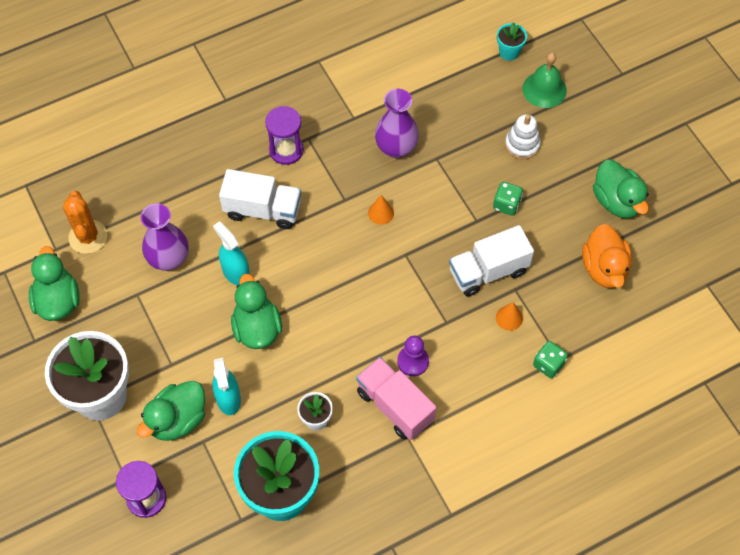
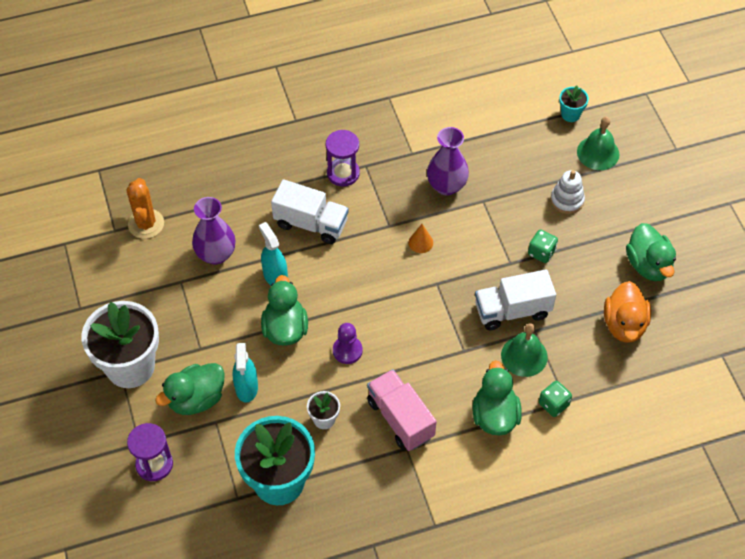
camera: 10 degrees right, 5 degrees down
(58, 301) = (108, 276): green duck -> green duck (495, 415)
(413, 361) = (425, 381): purple pawn -> purple pawn (347, 350)
(509, 318) = (524, 356): orange cone -> green bell

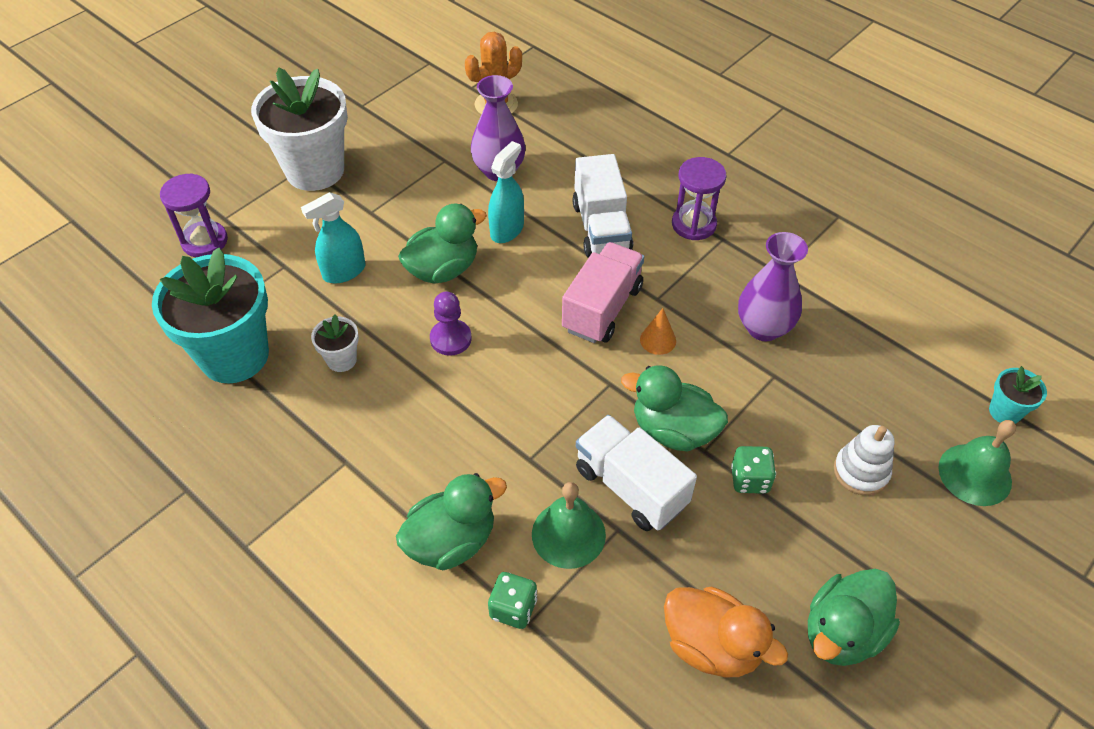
camera: 60 degrees right, 5 degrees down
(196, 399) = (304, 237): green duck -> green duck (673, 430)
(400, 419) = (385, 435): pink truck -> pink truck (602, 308)
(624, 324) = (712, 645): orange duck -> orange duck turned 120 degrees counterclockwise

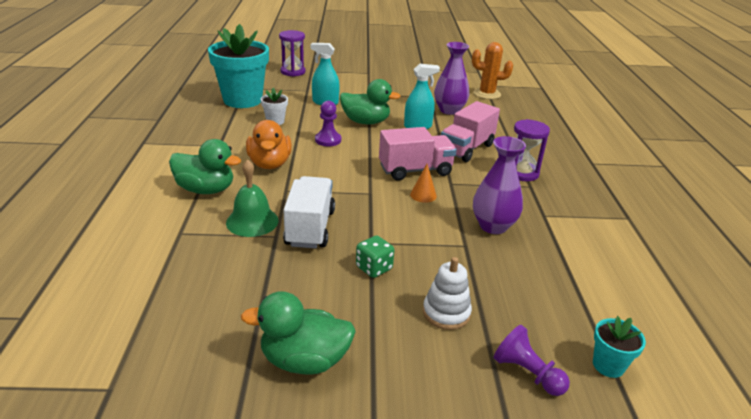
camera: 45 degrees right, 20 degrees down
(315, 170) = (369, 75): white flower pot -> none
(513, 608) = (184, 224): green dice -> none
(601, 228) = (466, 149): white truck -> pink truck
(673, 430) = (369, 226): green duck -> none
(712, 645) = (232, 305): orange duck -> orange duck (270, 164)
(975, 474) = (527, 373): green bell -> purple pawn

